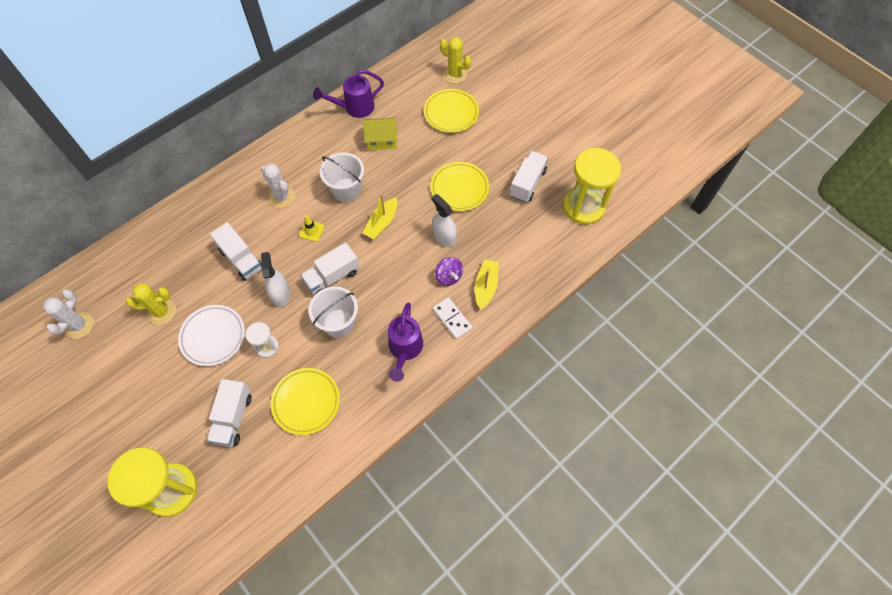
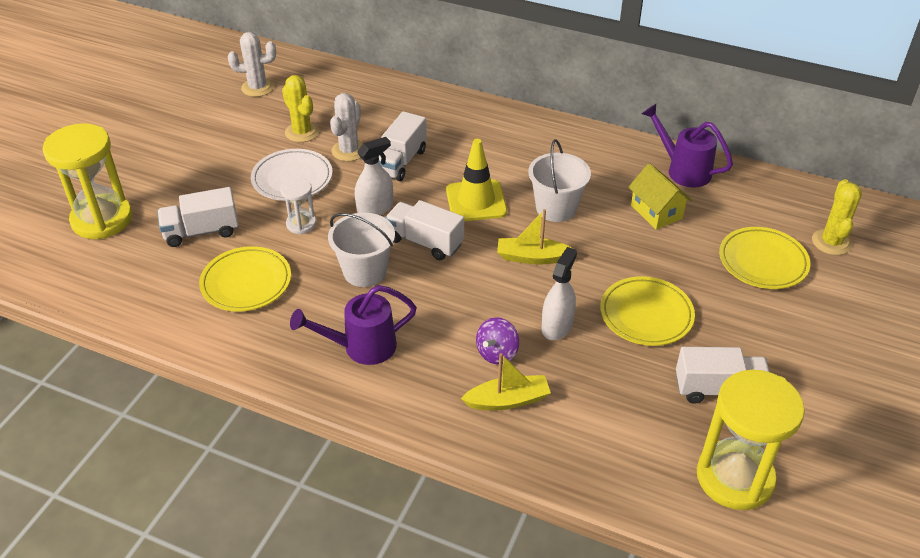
camera: 65 degrees right, 20 degrees down
(282, 197) = (504, 160): white cactus -> white cactus (349, 151)
(311, 231) = (476, 201): yellow traffic cone -> yellow traffic cone, size x1.96
(452, 319) = (434, 380): white domino -> none

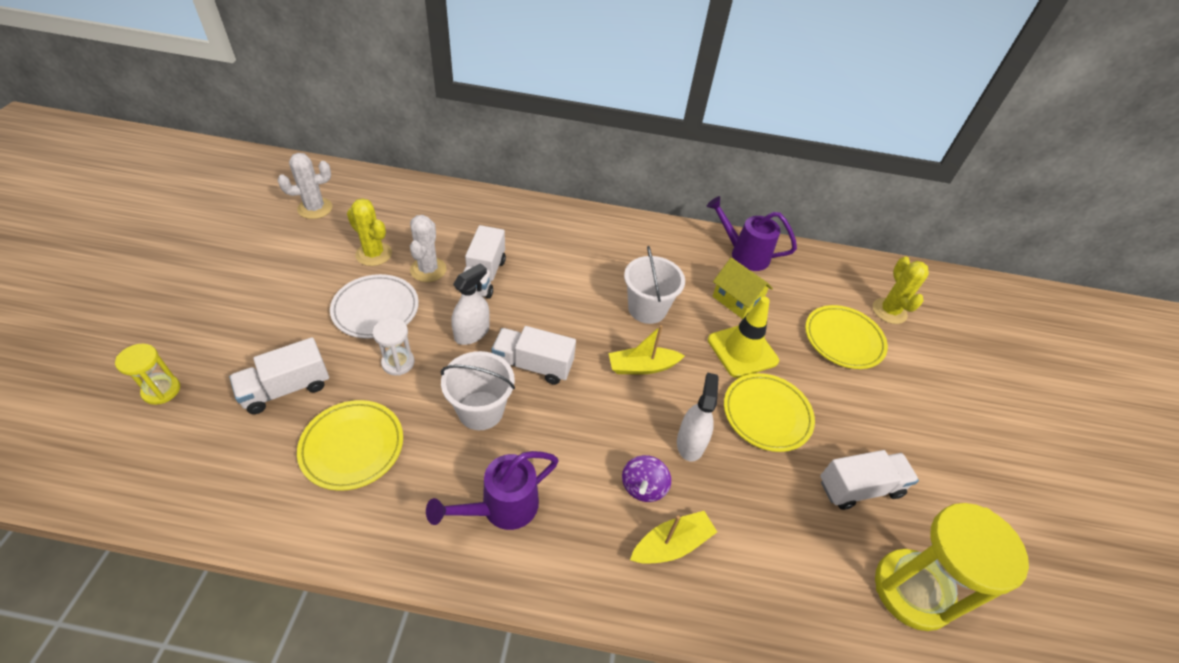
camera: 20 degrees left, 5 degrees up
(102, 219) = (161, 390): yellow hourglass -> yellow hourglass, size x0.50
(476, 201) = (570, 311): yellow traffic cone -> yellow traffic cone (742, 350)

